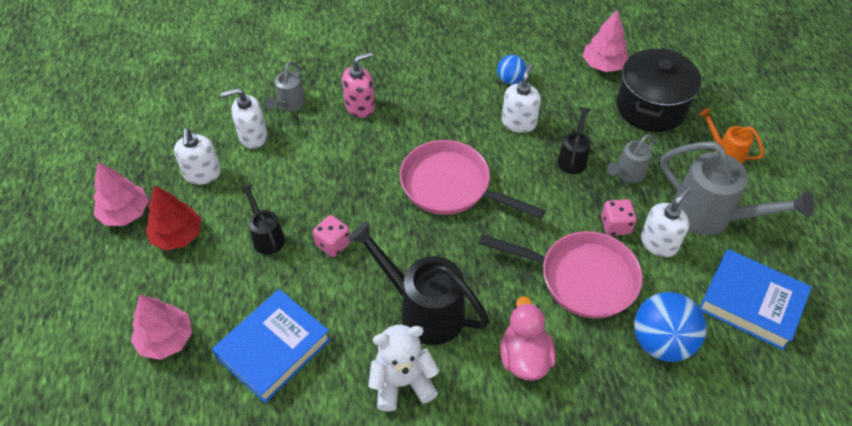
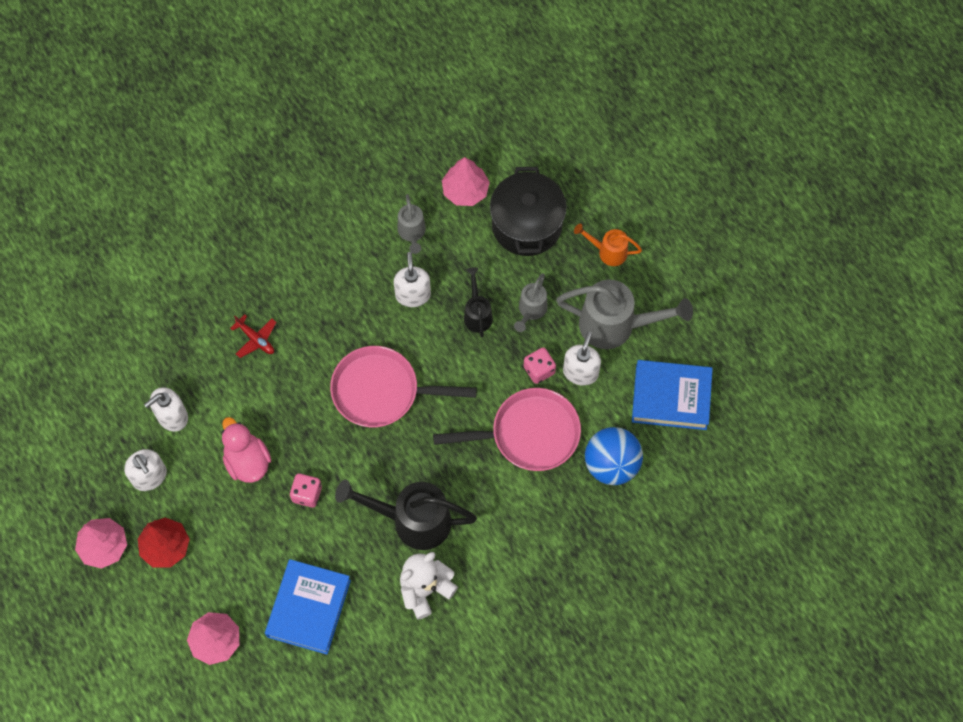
camera: 25 degrees left, 15 degrees up
(266, 236) = (245, 512): black watering can -> none
(289, 104) = (186, 366): grey watering can -> grey watering can (412, 233)
(360, 106) = (256, 339): pink soap dispenser -> red plane
(510, 80) = (384, 247): blue ball -> none
(524, 357) = (511, 525): pink duck -> pink duck (247, 461)

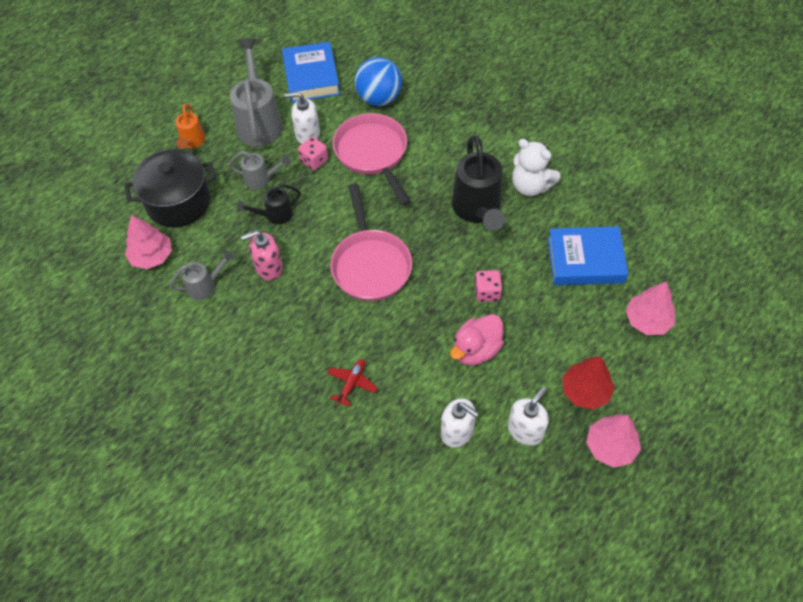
camera: 105 degrees left, 10 degrees down
(413, 294) = (268, 268): white soap dispenser -> pink soap dispenser

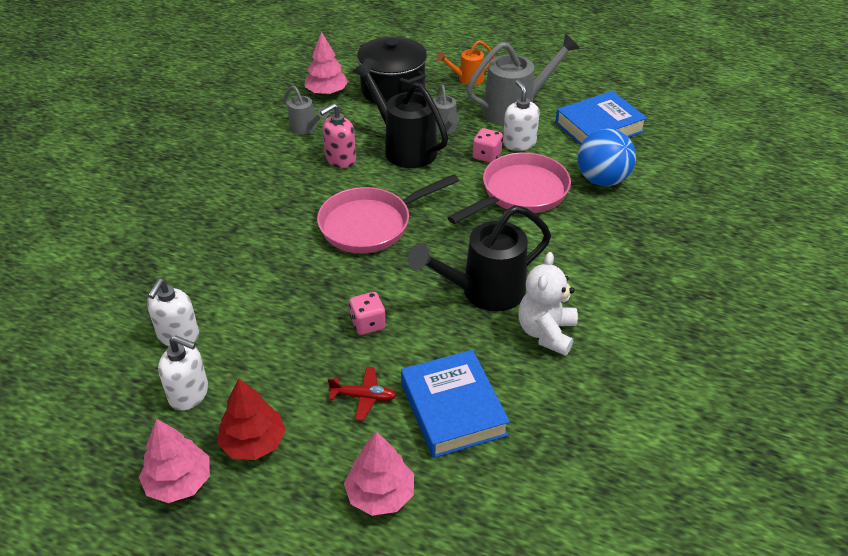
camera: 70 degrees right, 15 degrees down
(268, 268) = (340, 159): pink soap dispenser -> pink soap dispenser turned 90 degrees counterclockwise
(275, 215) = (404, 148): black watering can -> black watering can, size x1.87
(352, 383) = (221, 244): red plane -> red plane (363, 397)
(476, 350) = (286, 330): pink duck -> none

